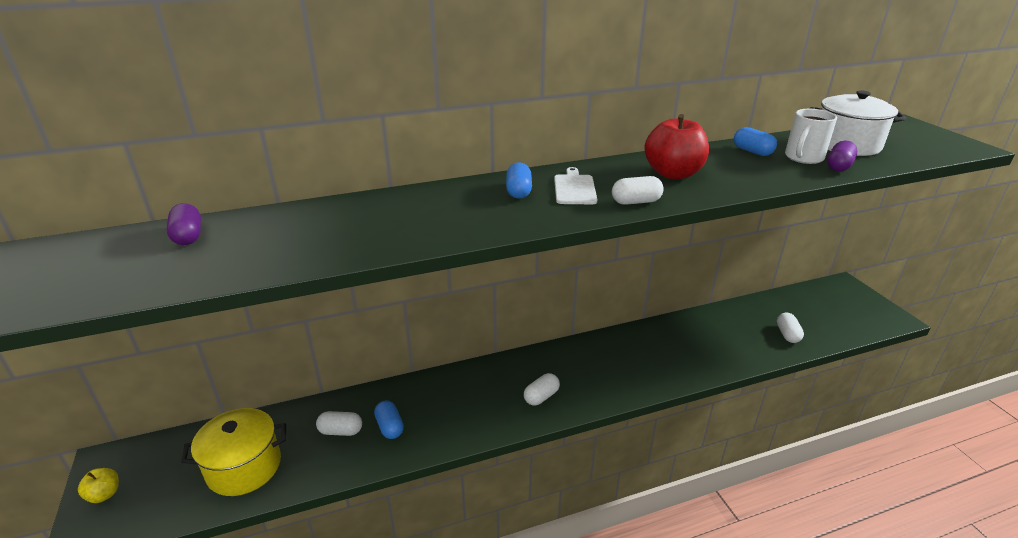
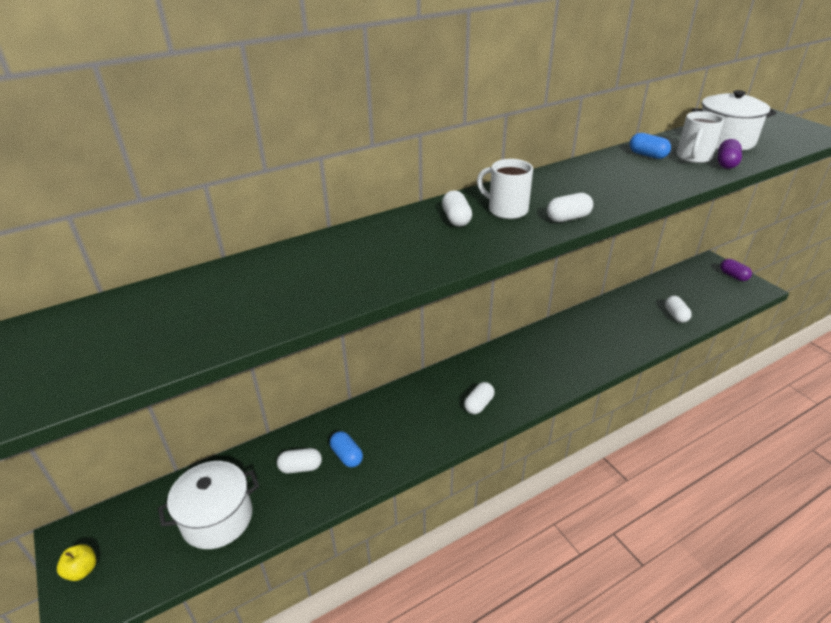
camera: 10 degrees left, 5 degrees up
(188, 236) = (150, 305): purple capsule -> purple capsule (733, 276)
(244, 467) = (217, 518): yellow pot -> white pot
(518, 191) = (456, 219): blue capsule -> white capsule
(574, 188) = (506, 210): white cutting board -> white mug
(673, 174) = (588, 185): red apple -> none

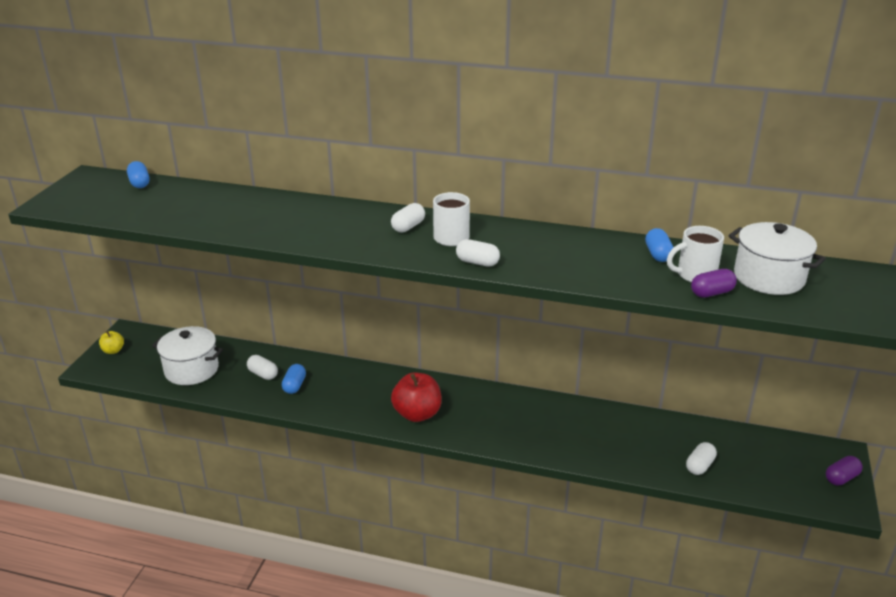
camera: 45 degrees right, 5 degrees down
(58, 324) = (139, 183): none -> blue capsule
(478, 405) = (417, 414): white capsule -> red apple
(733, 276) = (841, 478): purple capsule -> purple capsule turned 45 degrees clockwise

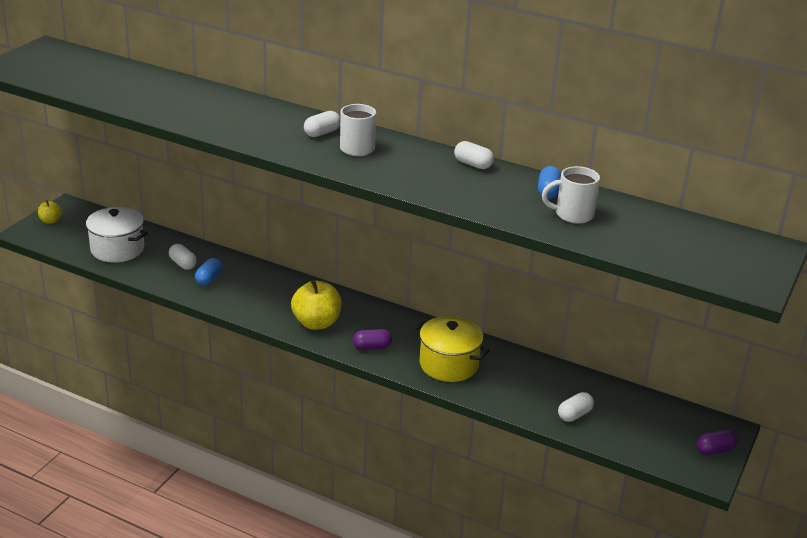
camera: 10 degrees right, 0 degrees up
(139, 183) = (91, 59): blue capsule -> none
(417, 414) = (316, 323): red apple -> yellow apple
(477, 262) = (370, 173): white capsule -> white capsule (473, 164)
(561, 435) = (448, 364): none -> yellow pot
(712, 293) = (578, 232): purple capsule -> purple capsule (371, 347)
(769, 277) = (644, 228): white pot -> none

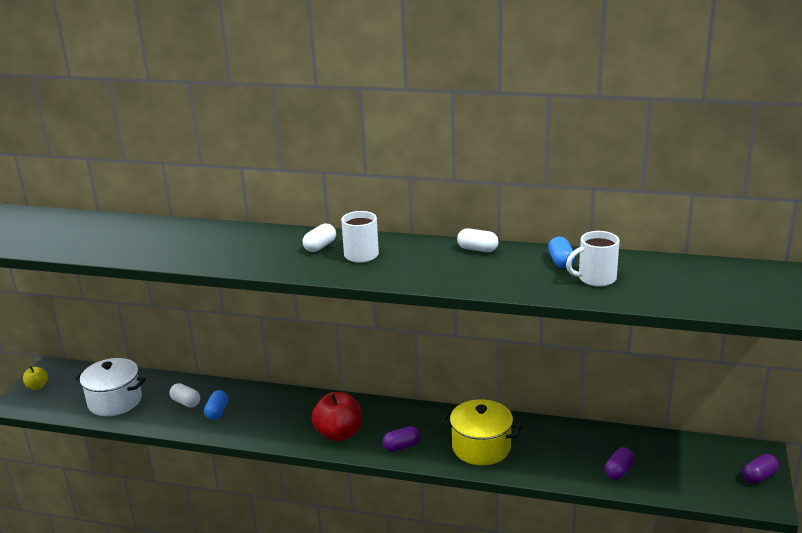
camera: 10 degrees left, 5 degrees down
(316, 323) = (339, 434): yellow apple -> red apple
(574, 415) = (618, 471): white capsule -> purple capsule

